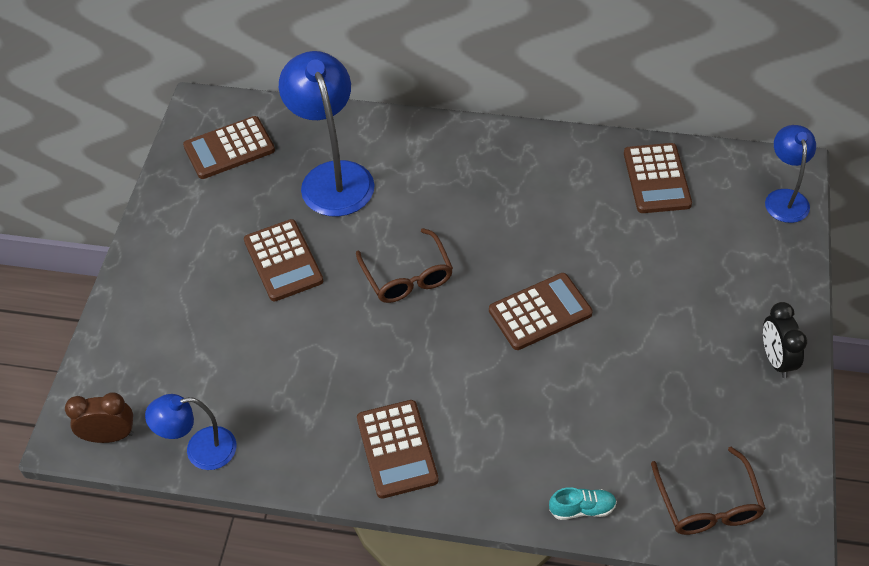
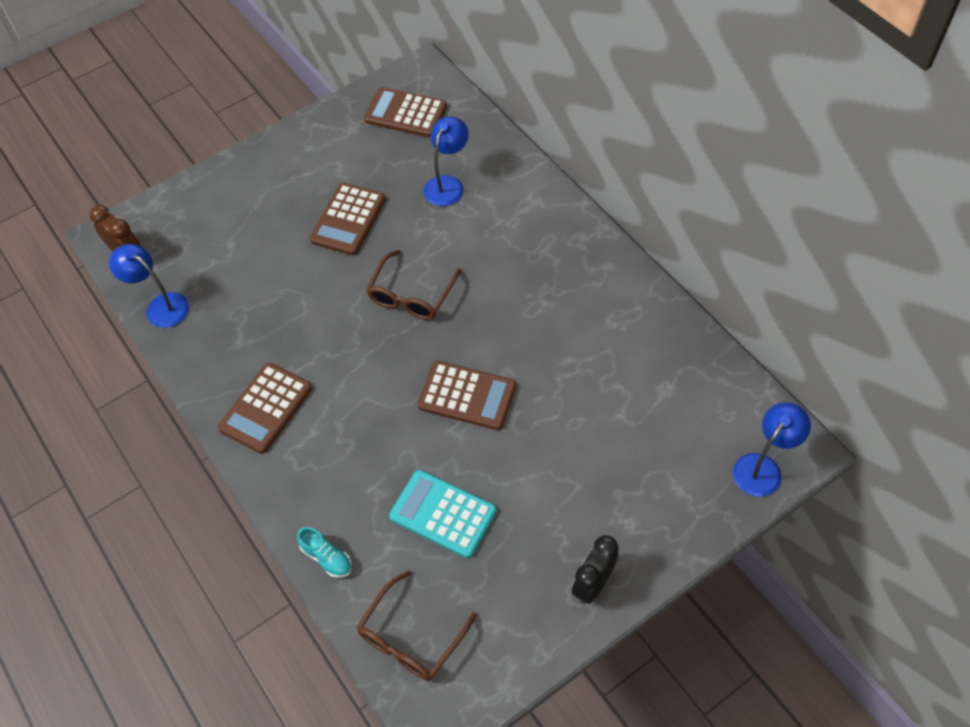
camera: 45 degrees right, 5 degrees up
(333, 177) = (447, 184): blue lamp -> blue lamp, size x0.58
(625, 405) = (443, 514): none -> turquoise calculator
(656, 179) = (676, 368): brown calculator -> none

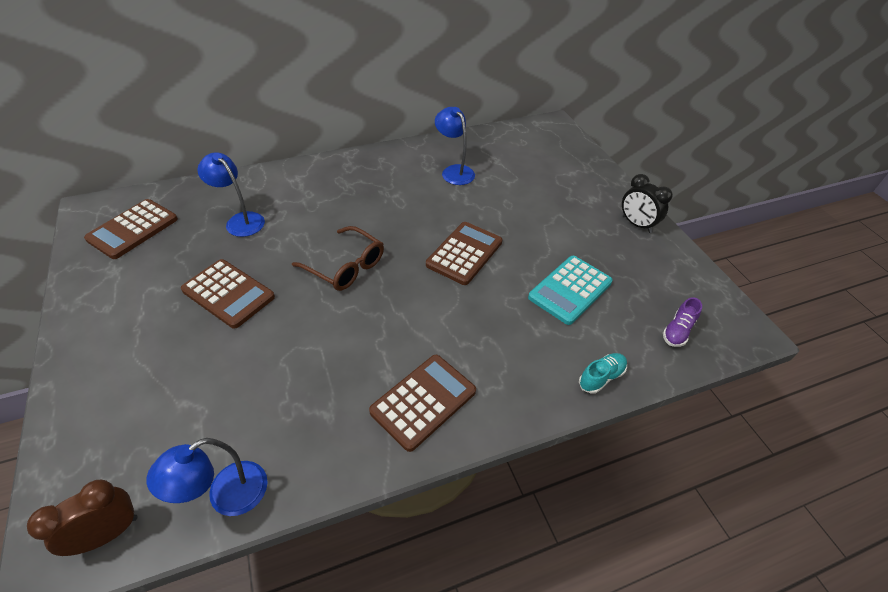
camera: 80 degrees left, 10 degrees down
(266, 408) = (423, 401): brown calculator -> brown calculator turned 90 degrees counterclockwise
(411, 636) = (677, 331): brown glasses -> purple shoe
(763, 467) = (563, 139): blue lamp -> blue lamp (454, 171)

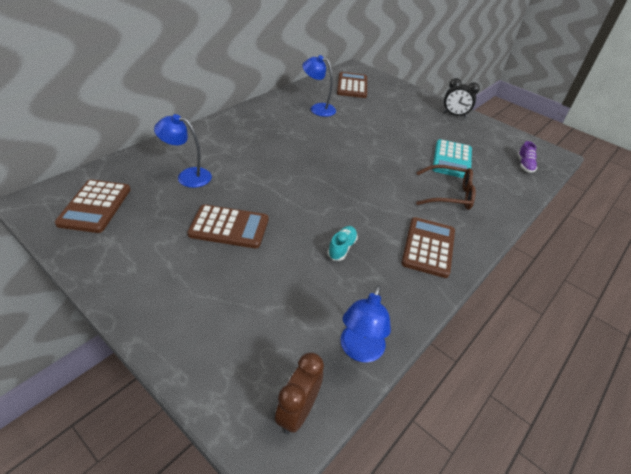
camera: 30 degrees left, 5 degrees down
(345, 266) = (300, 185): brown glasses -> brown glasses (448, 194)
(464, 253) = (372, 156): brown calculator -> brown calculator (352, 86)
(601, 377) = (510, 200): turquoise shoe -> turquoise shoe (342, 248)

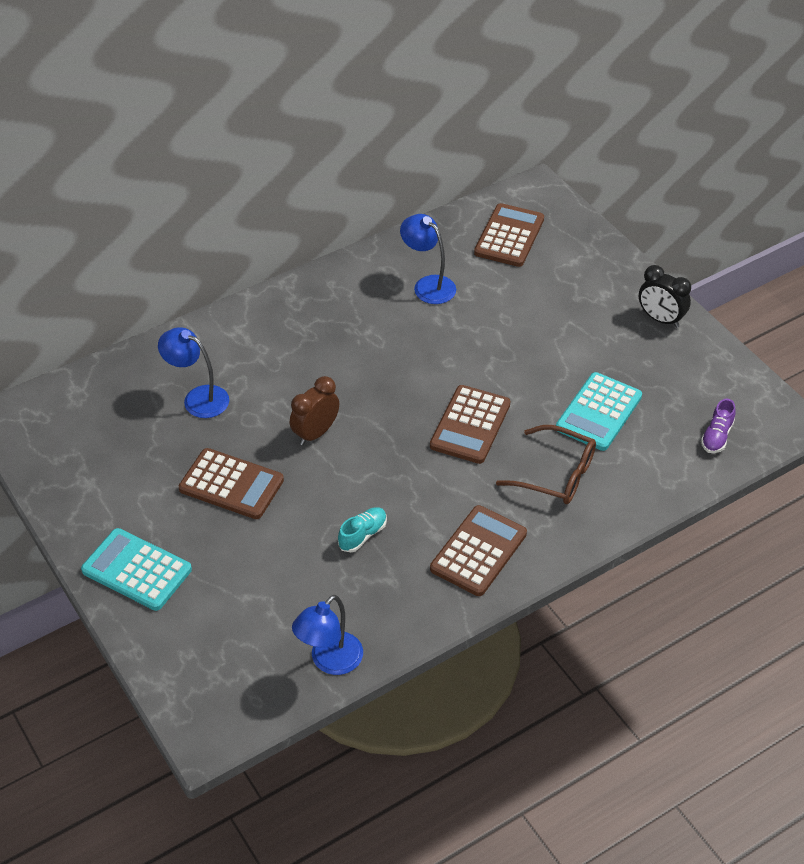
camera: 20 degrees right, 5 degrees up
(95, 206) = (78, 432): brown calculator -> brown calculator (470, 425)
(164, 302) = (136, 570): none -> turquoise calculator
(297, 412) = (241, 707): brown clock -> brown clock (315, 433)

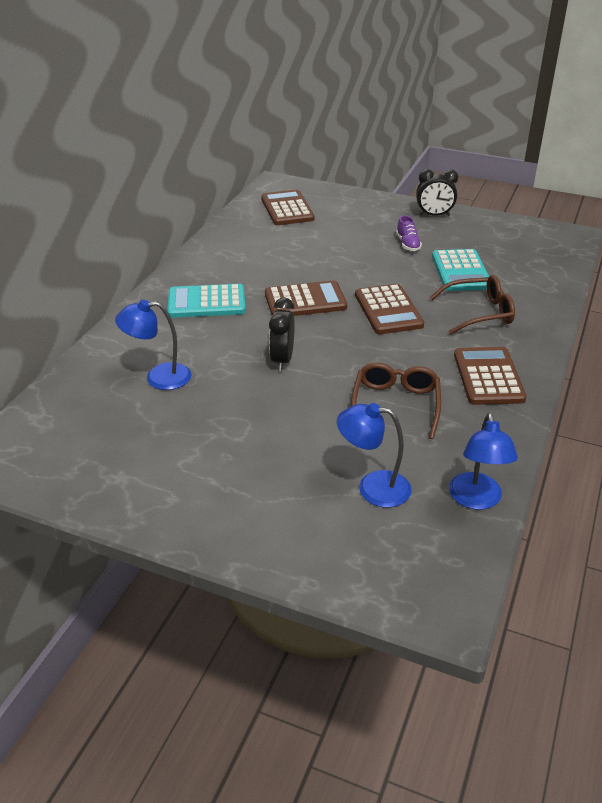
camera: 35 degrees left, 10 degrees down
(136, 570) = (237, 519): turquoise calculator -> turquoise calculator (206, 302)
(231, 485) = (252, 420): brown calculator -> brown calculator (305, 301)
(315, 433) = (282, 360): brown clock -> black clock
(362, 535) = (395, 405): turquoise shoe -> brown glasses
(428, 285) = (263, 250): blue lamp -> blue lamp (373, 487)
(717, 436) = (544, 256): purple shoe -> purple shoe (408, 244)

